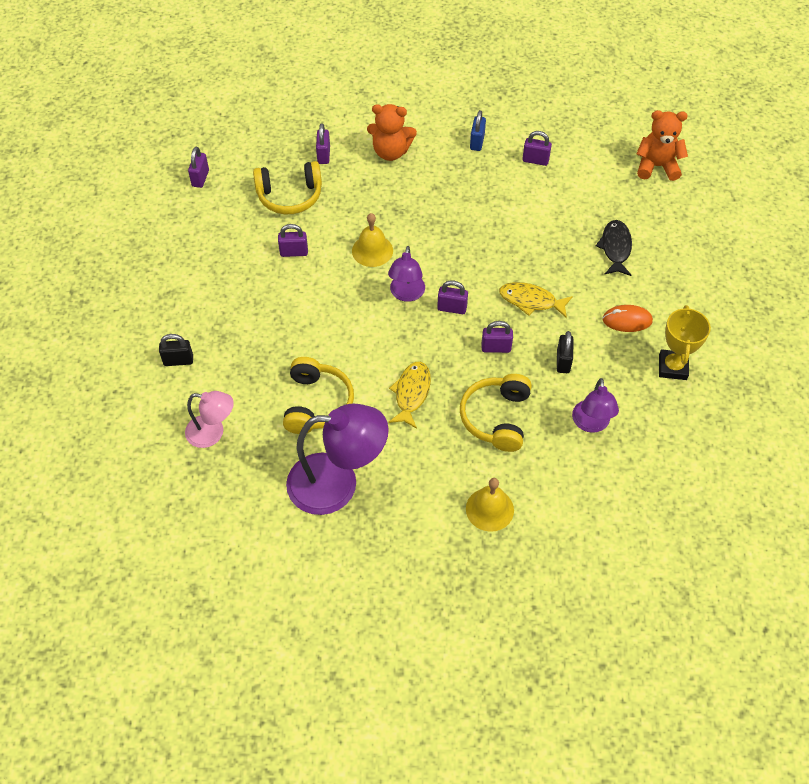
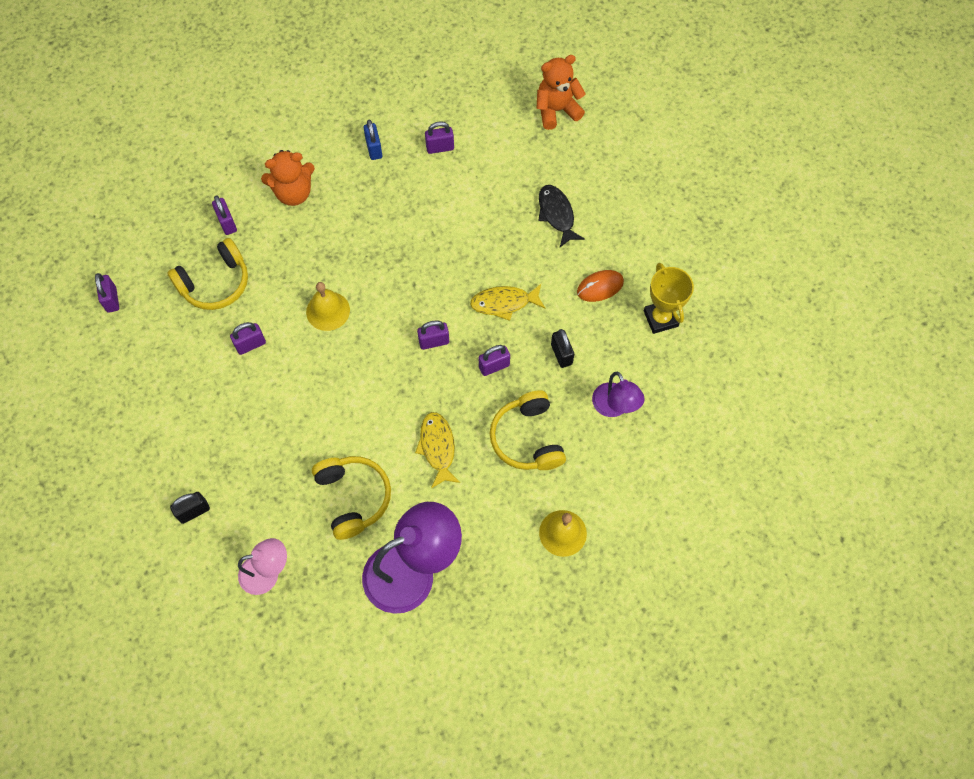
camera: 25 degrees left, 10 degrees up
(406, 294) = (383, 345): purple lamp -> none

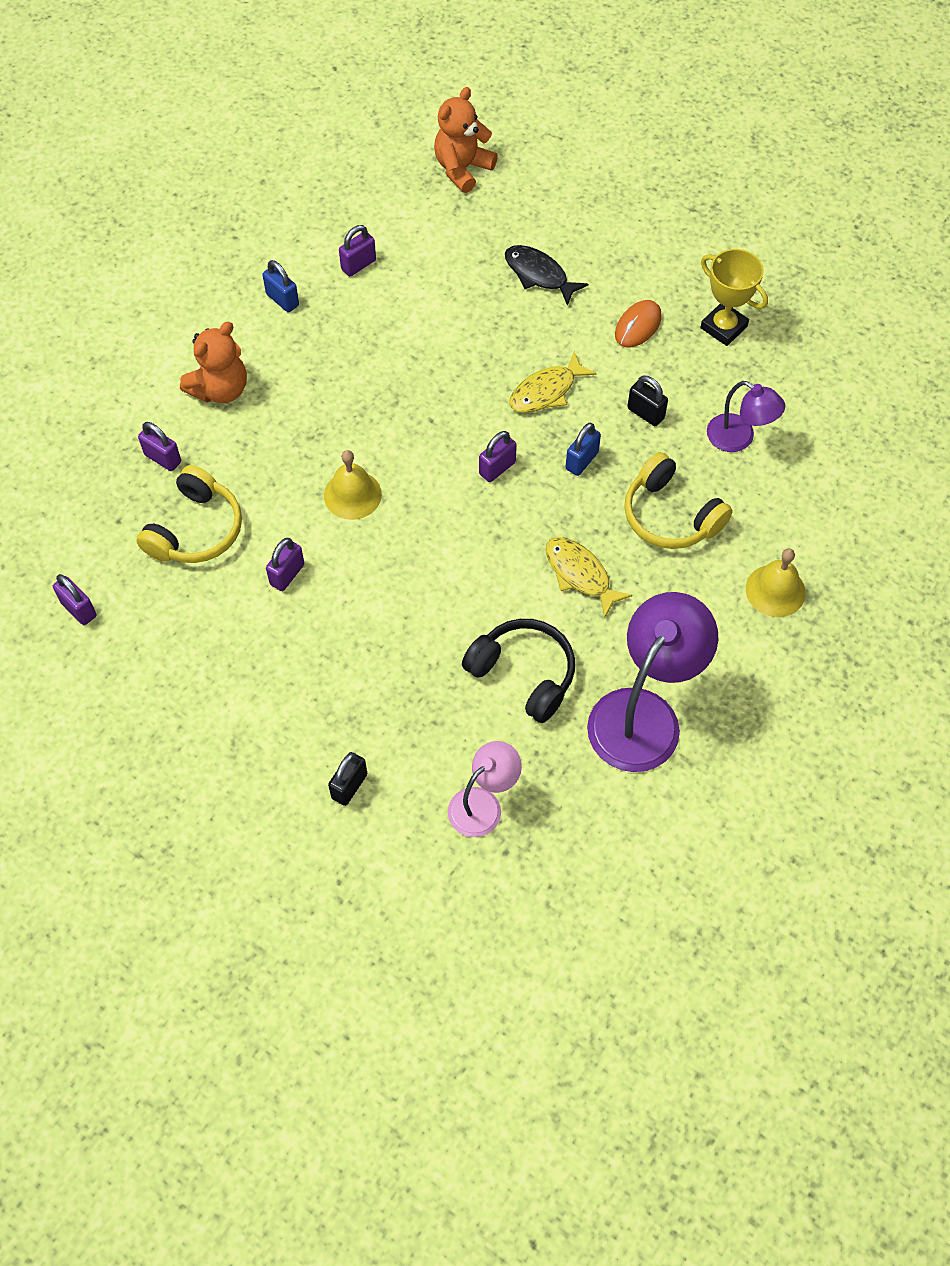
camera: 30 degrees left, 5 degrees down
(353, 497) = (524, 674): yellow headphones -> black headphones
(494, 366) = (582, 461): purple padlock -> blue padlock

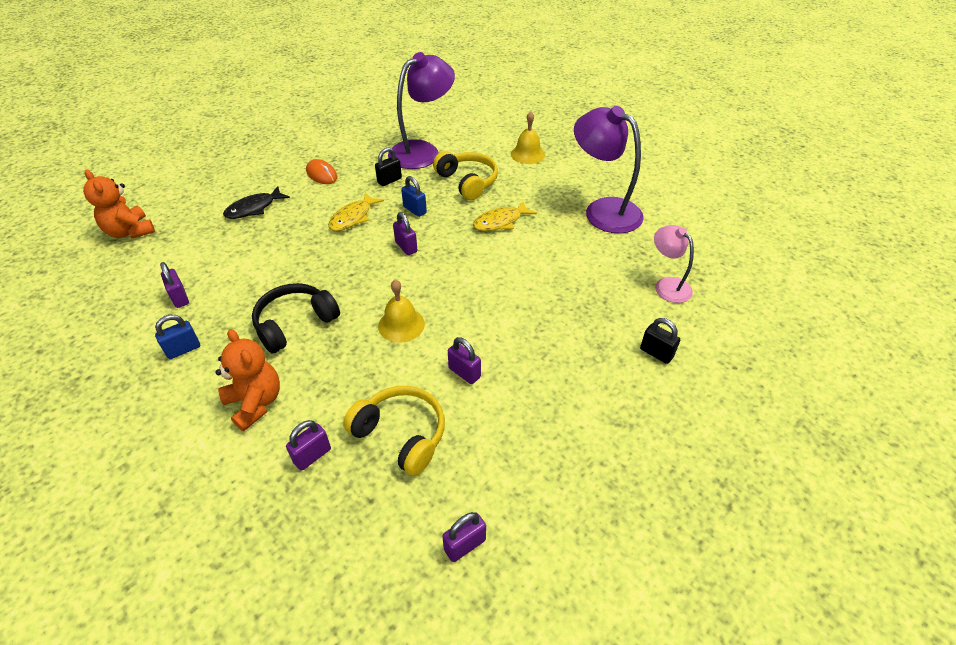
camera: 80 degrees left, 15 degrees down
(524, 674) = (571, 255): black headphones -> black headphones (295, 323)
(546, 391) = (353, 217): yellow fish -> yellow fish turned 60 degrees clockwise
(670, 516) = (467, 182): yellow headphones -> yellow headphones turned 90 degrees counterclockwise
(723, 327) = (341, 145): yellow trophy -> none
(739, 438) = (422, 151): purple lamp -> purple lamp, size x1.77

